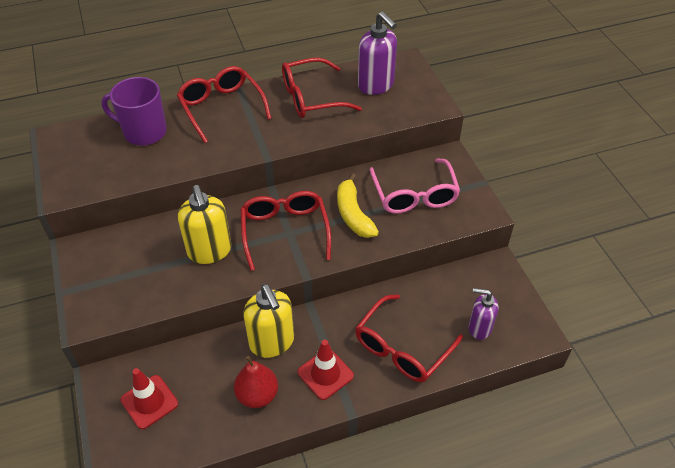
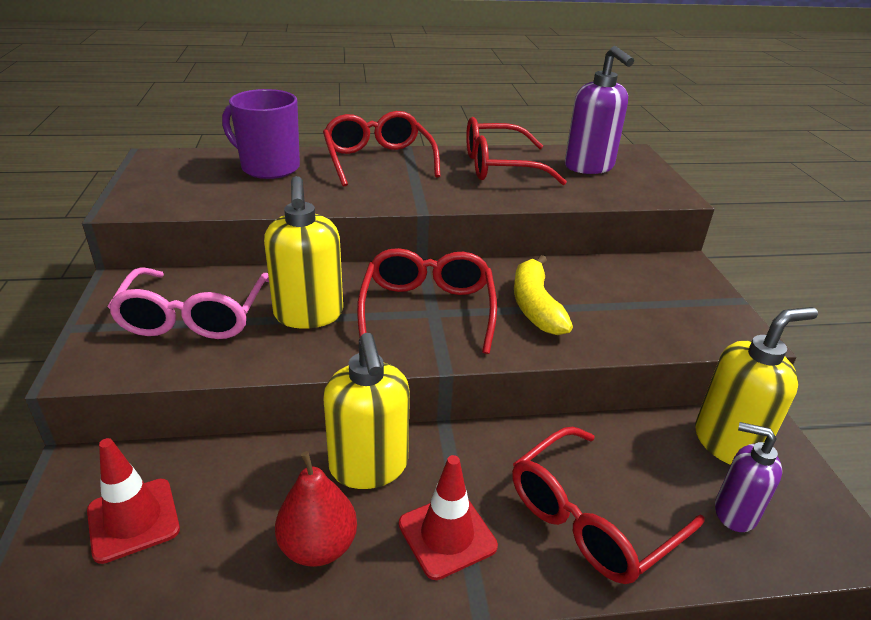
camera: 10 degrees right, 15 degrees down
(414, 195) = (632, 299): pink glasses -> pink glasses (194, 317)
(477, 283) = (728, 443): none -> yellow soap dispenser

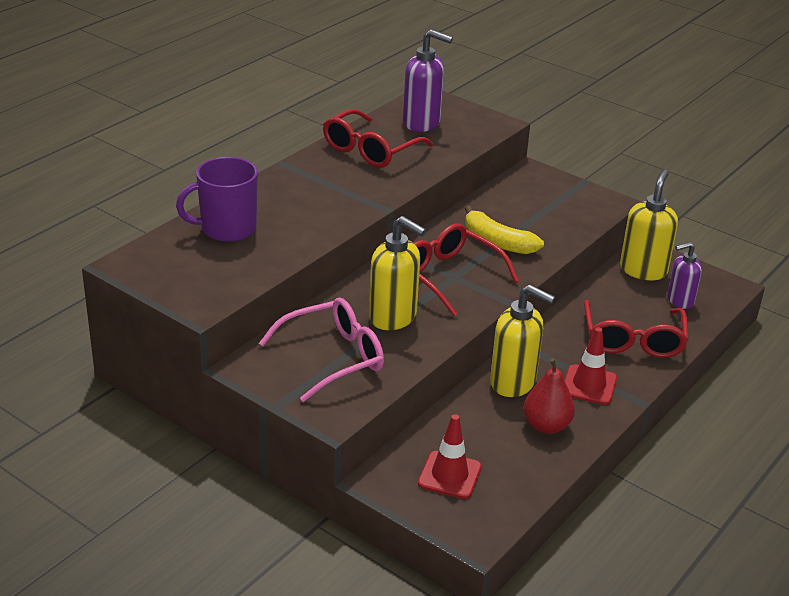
camera: 45 degrees left, 0 degrees up
(194, 317) = (333, 357): pink glasses -> pink glasses turned 75 degrees counterclockwise
(378, 160) = (286, 184): red glasses -> none

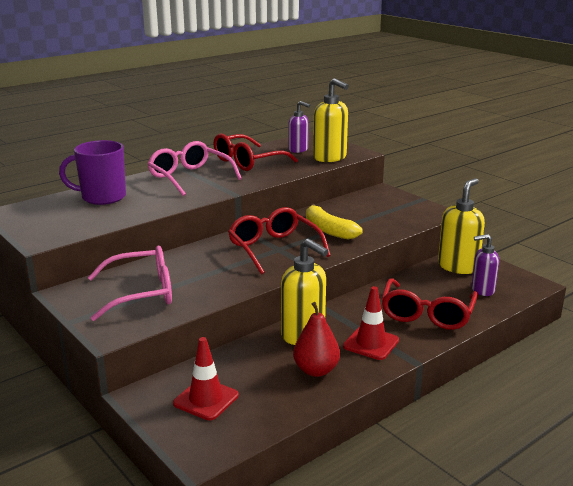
camera: 15 degrees right, 10 degrees down
(314, 184) = (189, 177): none -> pink glasses
(393, 317) = (210, 271): yellow soap dispenser -> yellow soap dispenser (330, 158)
(422, 123) = (298, 150): purple soap dispenser -> purple soap dispenser, size x0.64

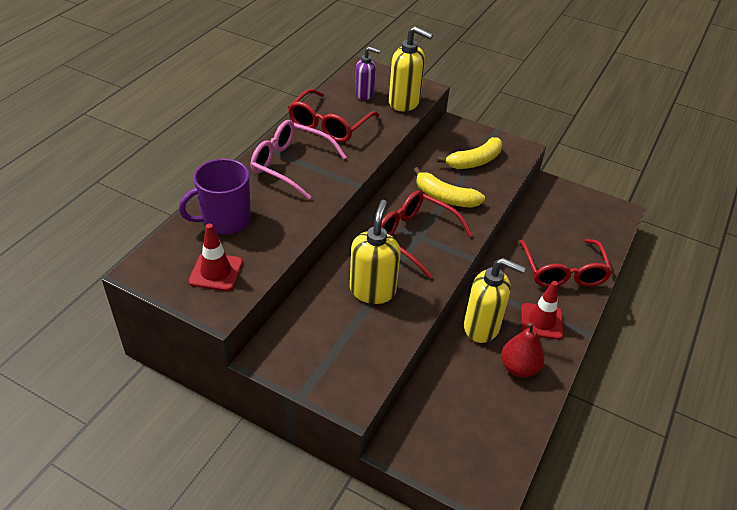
camera: 25 degrees left, 20 degrees up
(142, 293) = (338, 335): pink glasses -> none
(206, 399) = (454, 432): red traffic cone -> red traffic cone (216, 272)
(380, 213) = (474, 161): none -> yellow banana
(458, 267) = (553, 203): yellow soap dispenser -> yellow soap dispenser (372, 290)
(482, 290) = (588, 229): purple soap dispenser -> none

